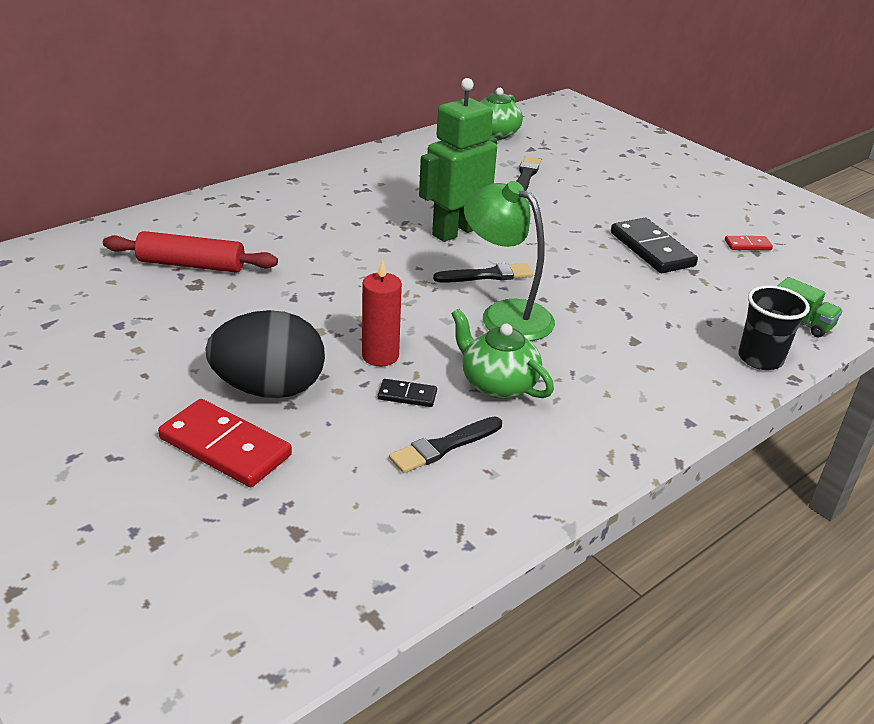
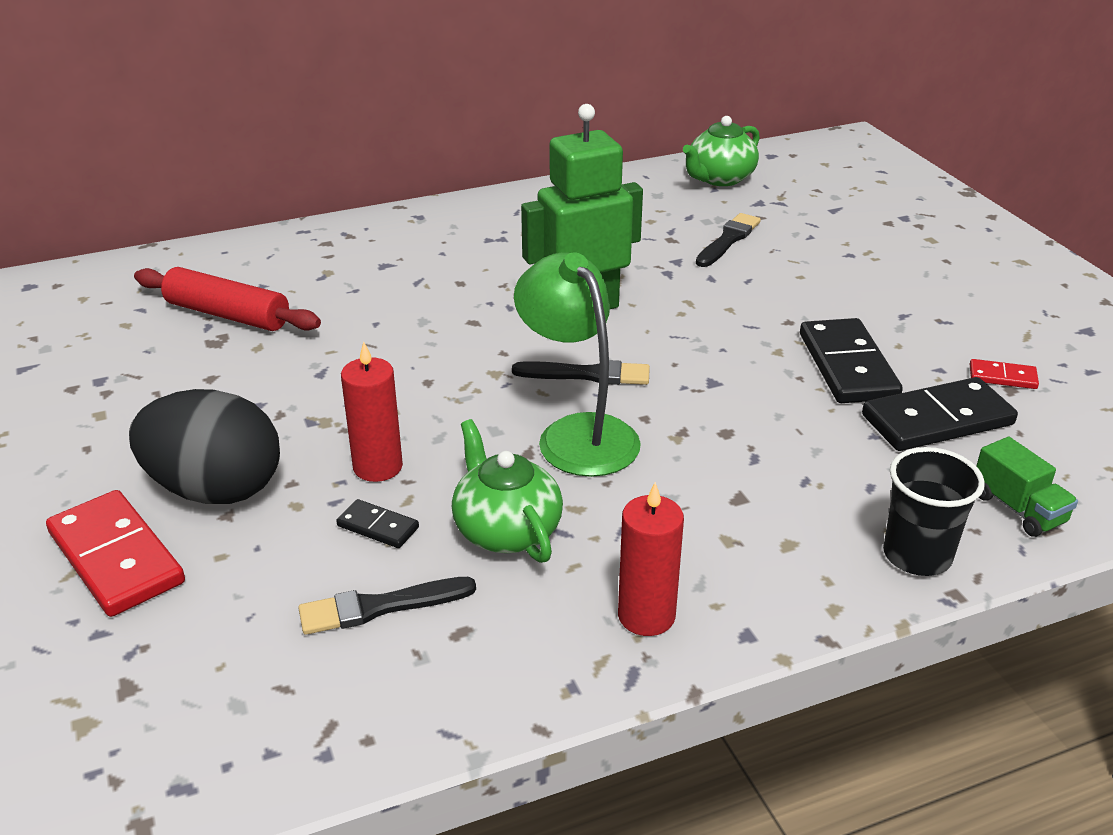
camera: 20 degrees right, 0 degrees up
(622, 421) = (646, 616): none -> red candle
(724, 276) = (937, 420): none -> black domino

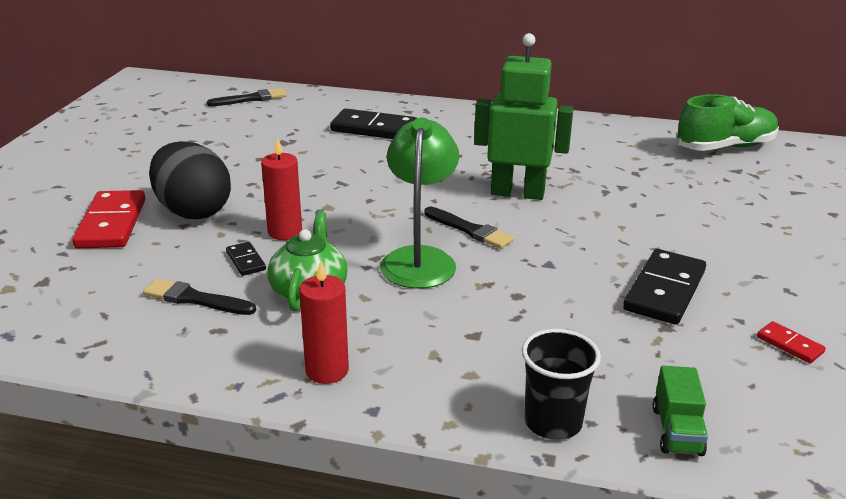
camera: 35 degrees right, 5 degrees down
(228, 314) = (308, 131): red rolling pin -> none
(719, 178) = (725, 147): green teapot -> green shoe
(728, 240) = (679, 186): black brush -> black brush (251, 99)
(937, 420) = (690, 350): black domino -> black domino (374, 129)

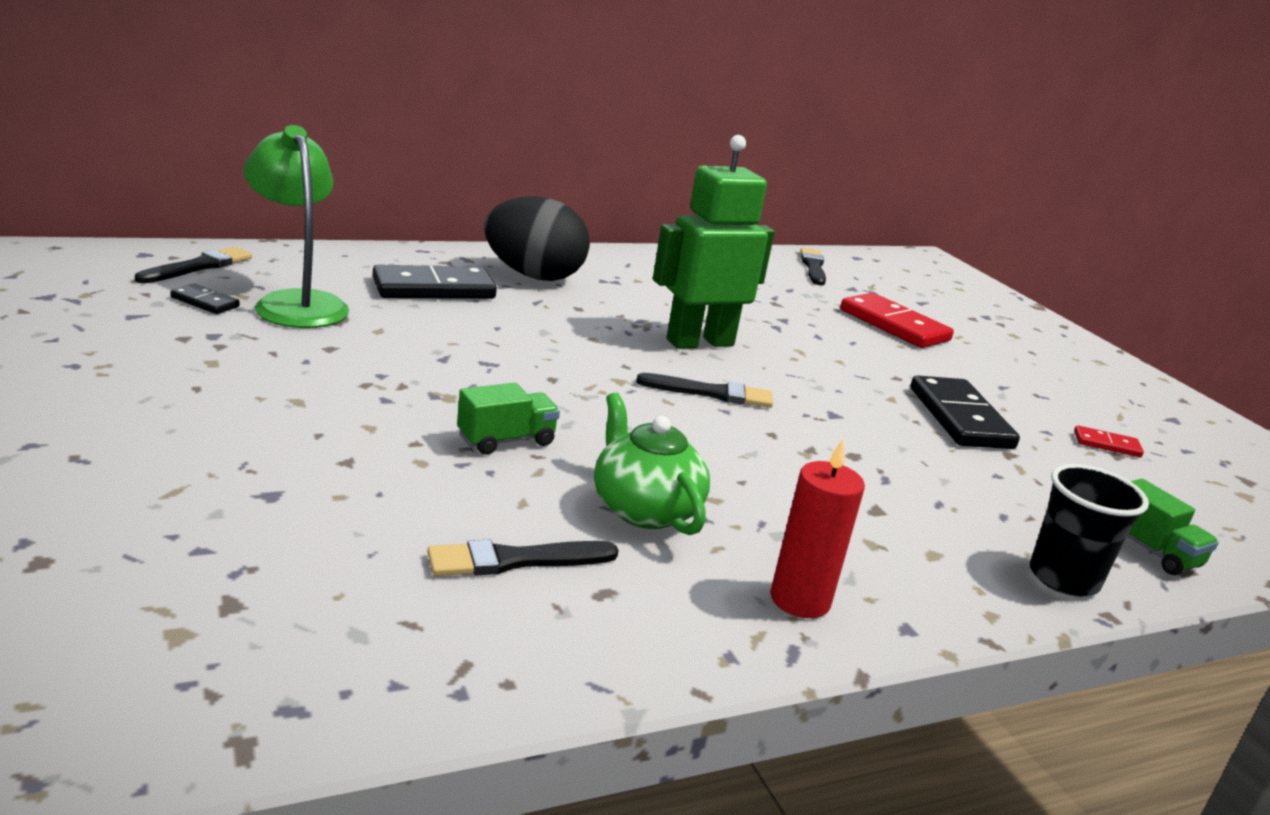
camera: 40 degrees left, 5 degrees down
(111, 223) = (224, 484): red domino -> red domino (894, 325)
(193, 211) = (334, 439): black egg -> black egg (533, 276)
(245, 261) = (509, 490): black domino -> black domino (205, 302)
(285, 232) = (506, 440): red candle -> green truck
(419, 259) = (707, 438): green lamp -> green lamp (297, 303)
(725, 147) = (813, 267): green shoe -> black brush

